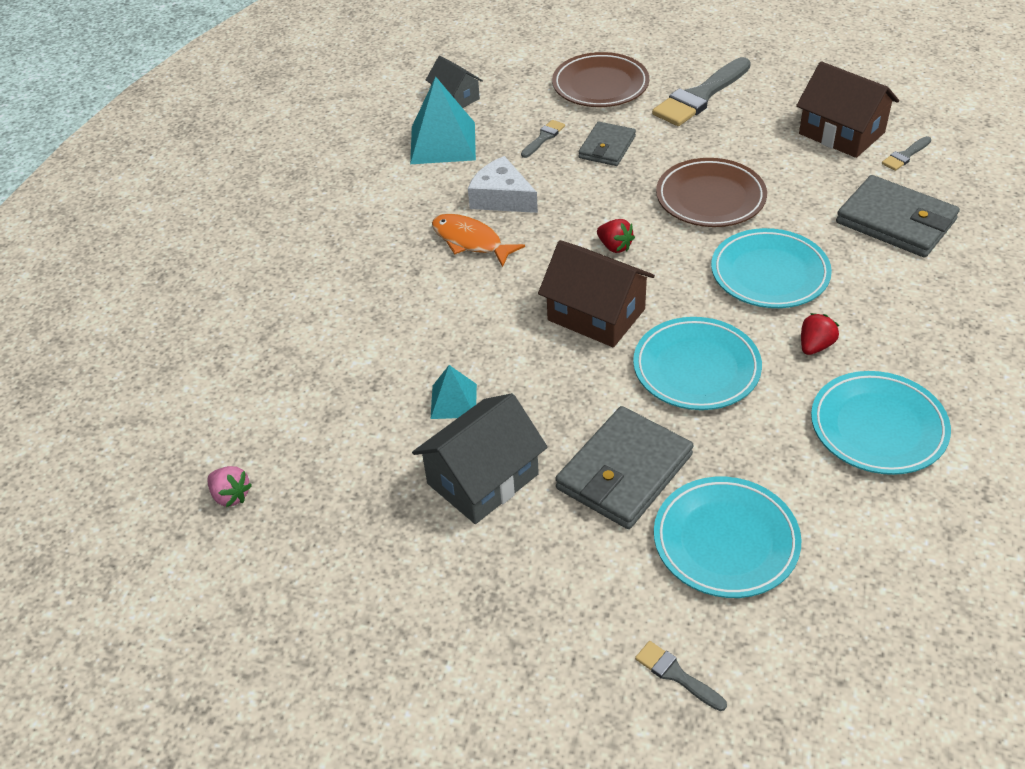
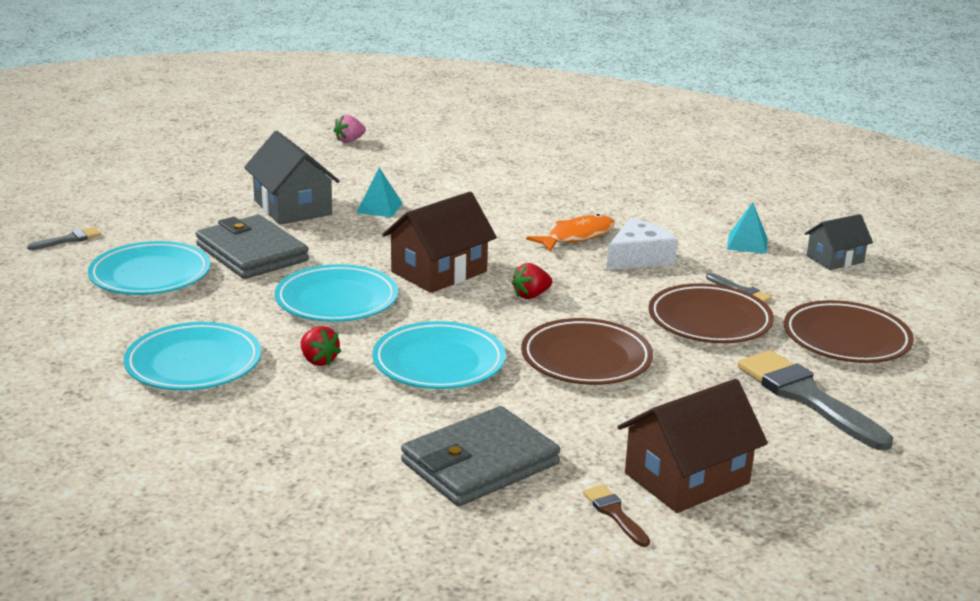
camera: 100 degrees right, 20 degrees down
(443, 143) = (747, 243): turquoise pyramid -> turquoise pyramid, size x0.55
(607, 147) = (709, 321): grey wallet -> brown plate
(905, 155) = (614, 513): grey brush -> brown brush

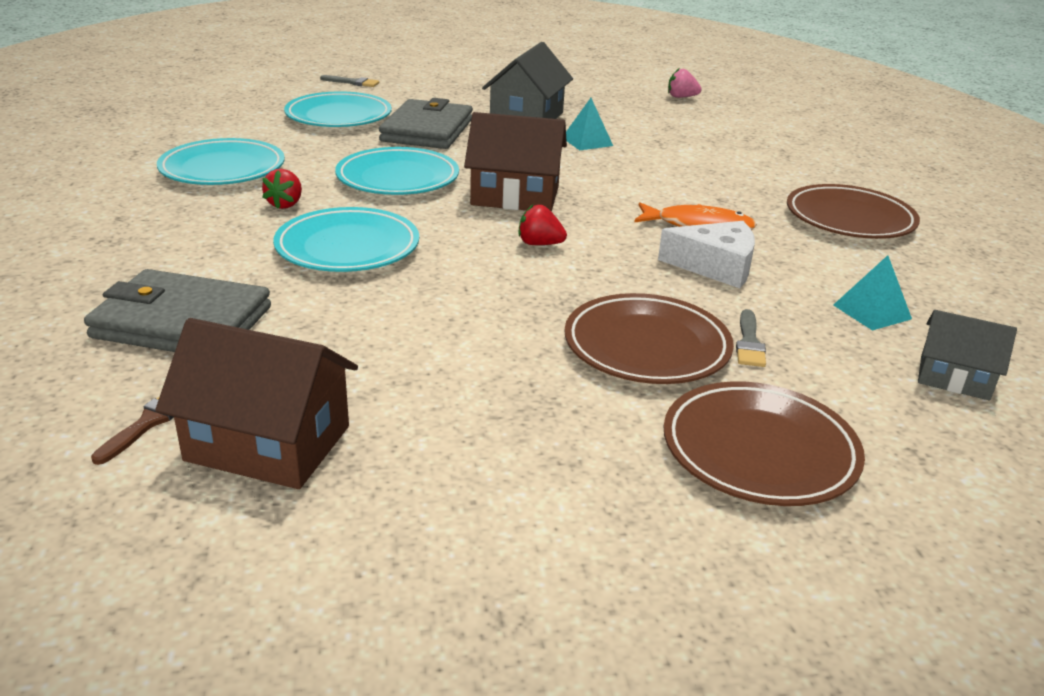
camera: 50 degrees right, 5 degrees up
(586, 359) = (454, 308): brown plate -> brown plate (849, 219)
(806, 397) = (561, 467): grey brush -> none

